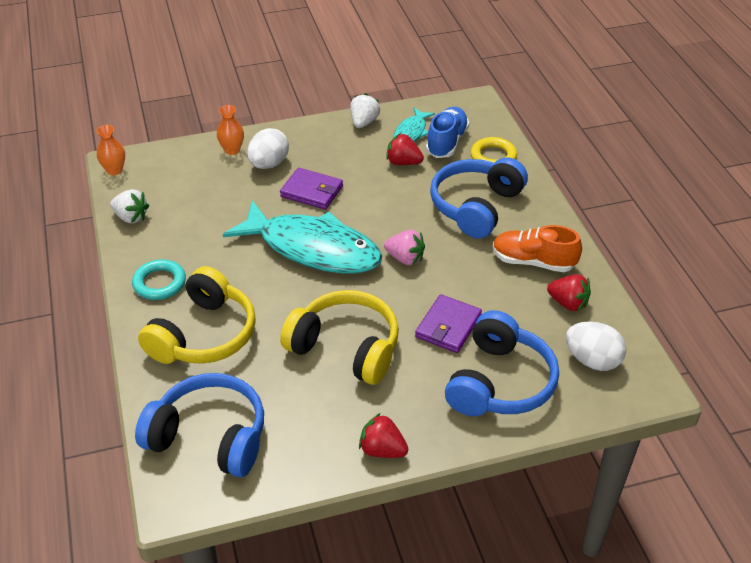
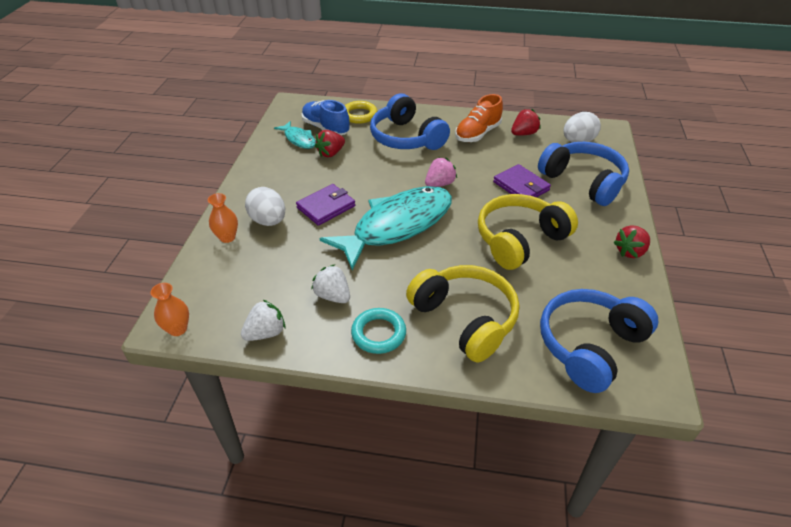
camera: 65 degrees left, 0 degrees up
(364, 122) = (264, 157): white strawberry -> white strawberry (333, 296)

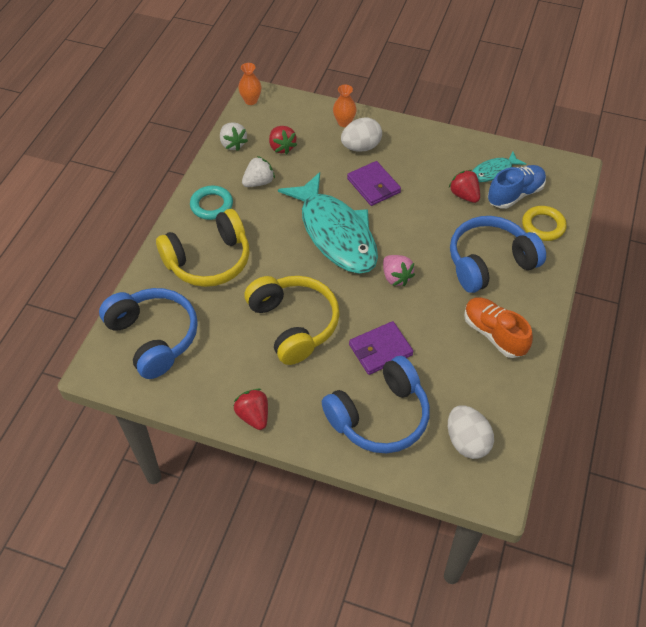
camera: 100 degrees right, 10 degrees up
(523, 134) = (490, 384): red strawberry -> red strawberry (282, 147)

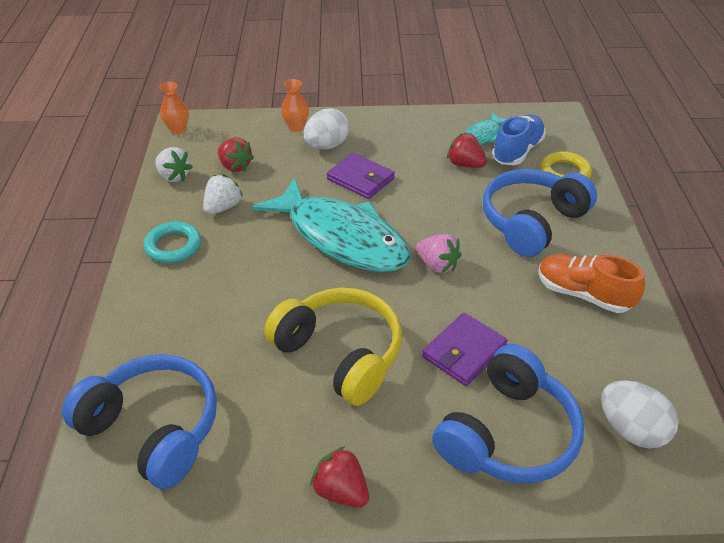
camera: 20 degrees left, 10 degrees down
(209, 260) = (195, 309): yellow headphones -> none

